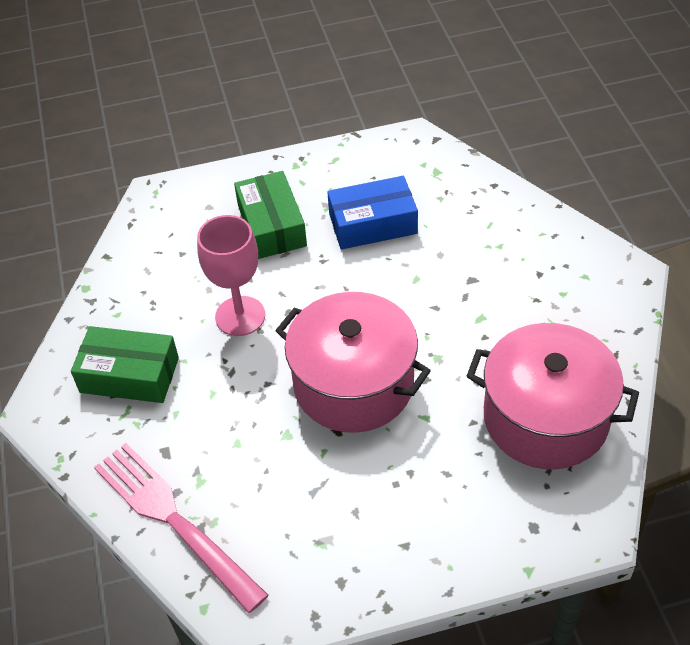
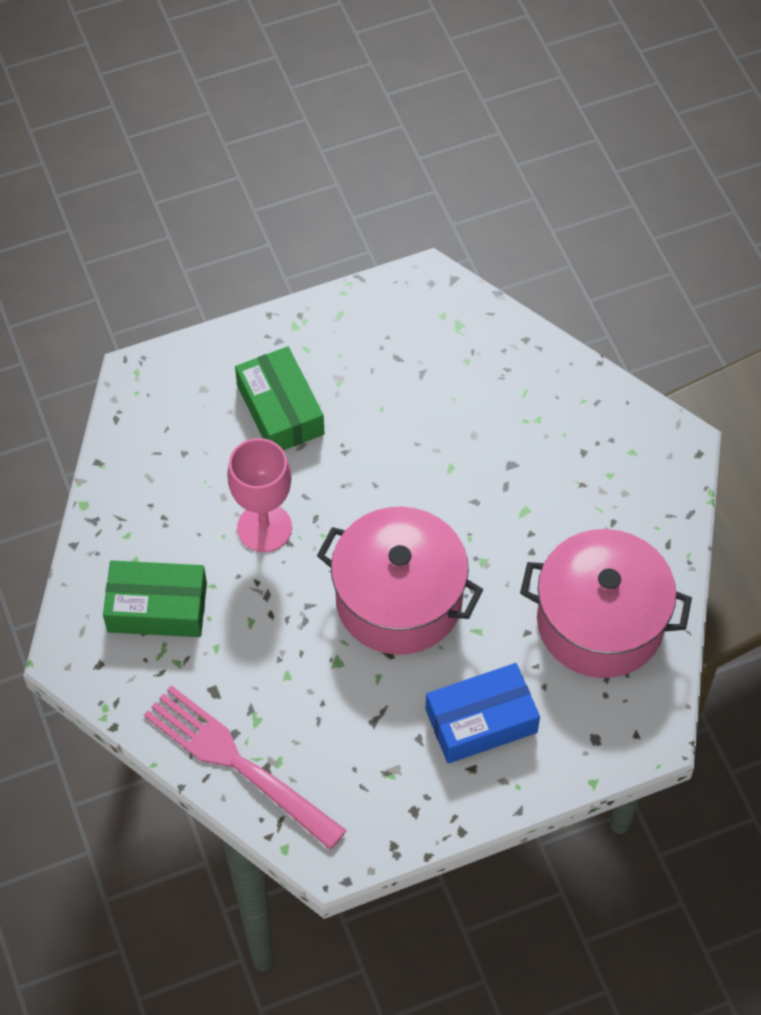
camera: 10 degrees left, 10 degrees up
(373, 224) = (394, 400): blue box -> blue box (481, 721)

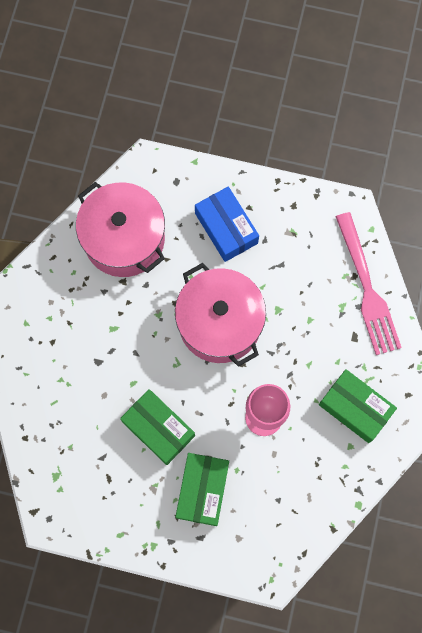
camera: 145 degrees left, 15 degrees up
(381, 440) = (158, 428): none -> green box
(481, 721) = (226, 228): blue box -> blue box turned 45 degrees clockwise

